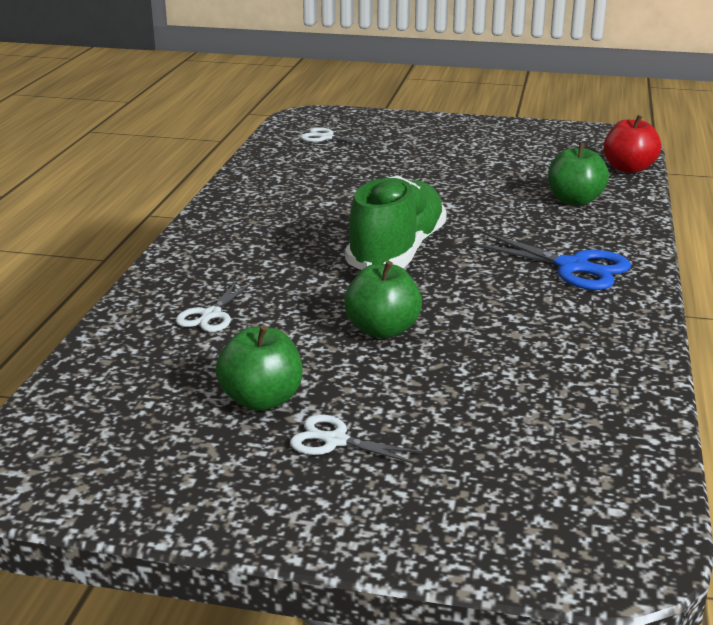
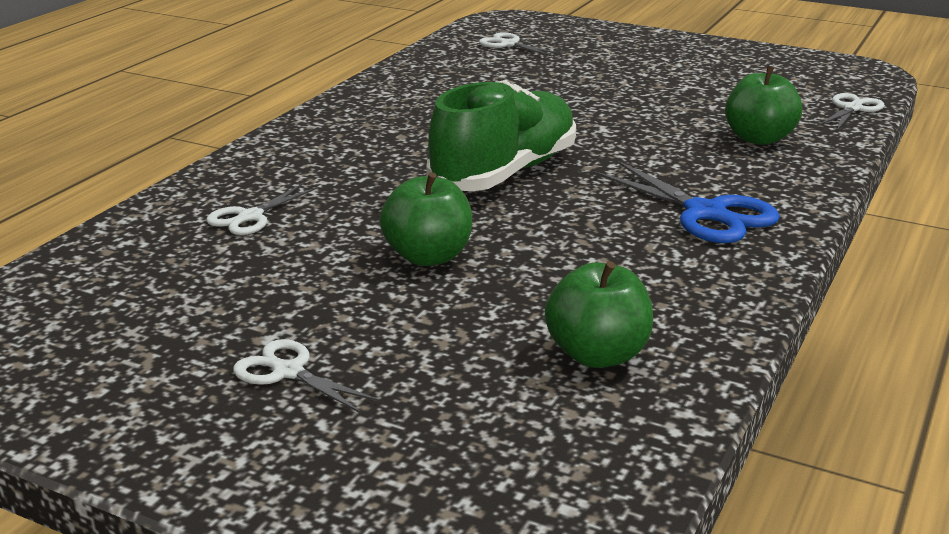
camera: 15 degrees right, 0 degrees up
(261, 400) = (239, 315): green apple -> green apple (597, 355)
(628, 168) = (852, 109): red apple -> white scissors

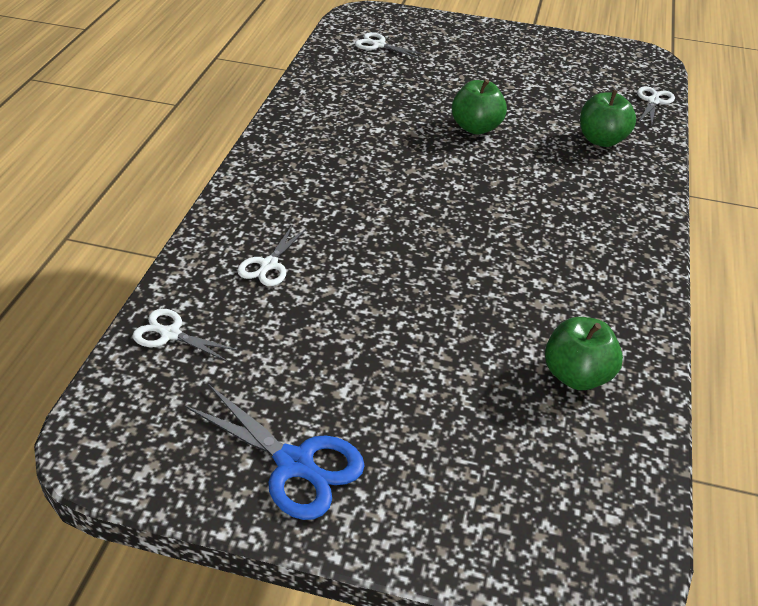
camera: 15 degrees left, 15 degrees up
(288, 372) = (374, 423): white scissors -> white scissors (170, 334)
(428, 256) = (420, 292): green apple -> green apple (476, 127)
(504, 173) = (437, 195): green shoe -> none
(705, 213) = (594, 224): blue scissors -> blue scissors (295, 464)

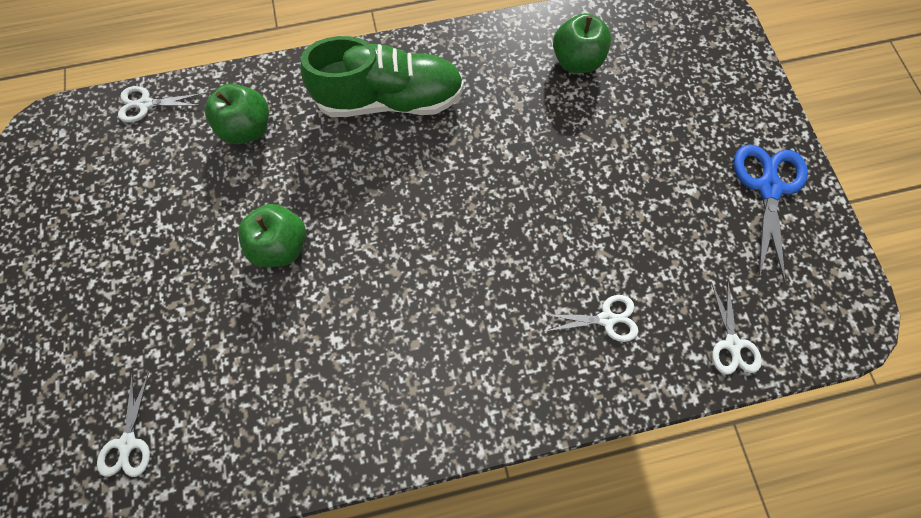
camera: 115 degrees left, 30 degrees up
(591, 221) = (390, 100): none -> green shoe

